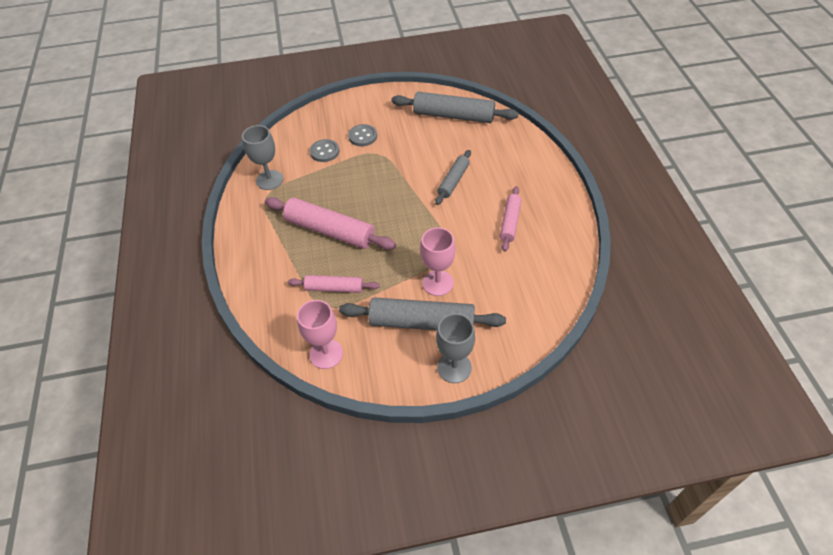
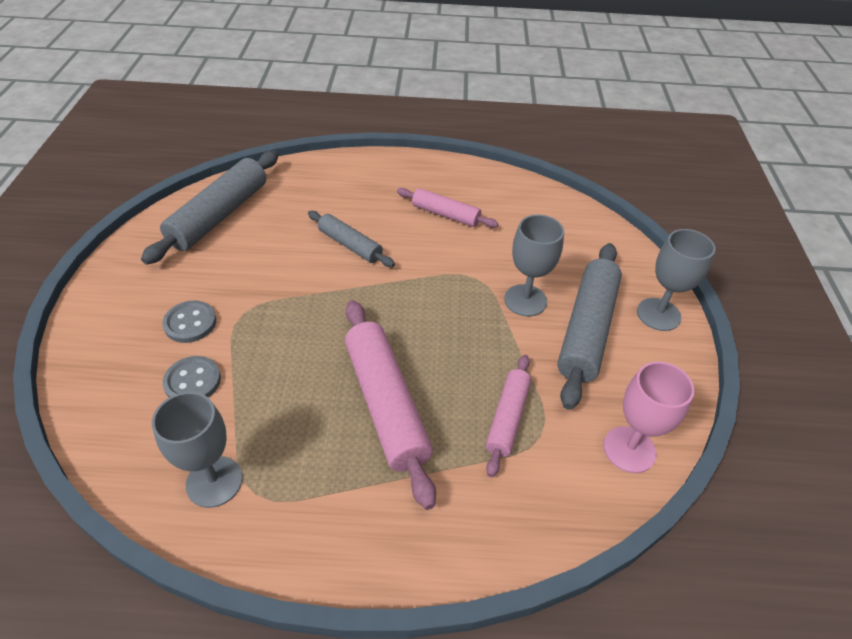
camera: 80 degrees left, 5 degrees down
(330, 230) = (386, 404): pink rolling pin -> pink rolling pin turned 60 degrees counterclockwise
(438, 283) = (525, 300): pink goblet -> grey goblet

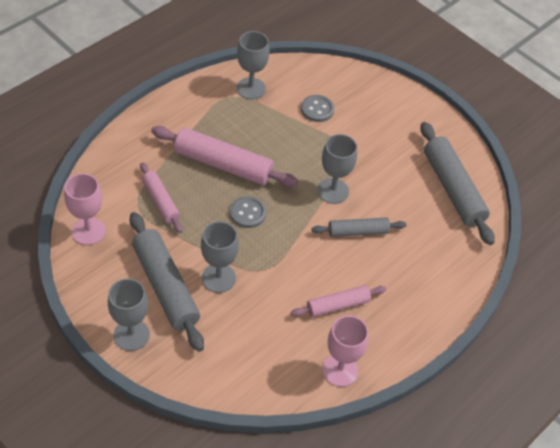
camera: 130 degrees right, 5 degrees up
(190, 323) = (361, 128): grey button -> grey button (248, 213)
(317, 290) = (333, 191): none -> grey goblet
(499, 183) = (340, 370): none -> pink goblet

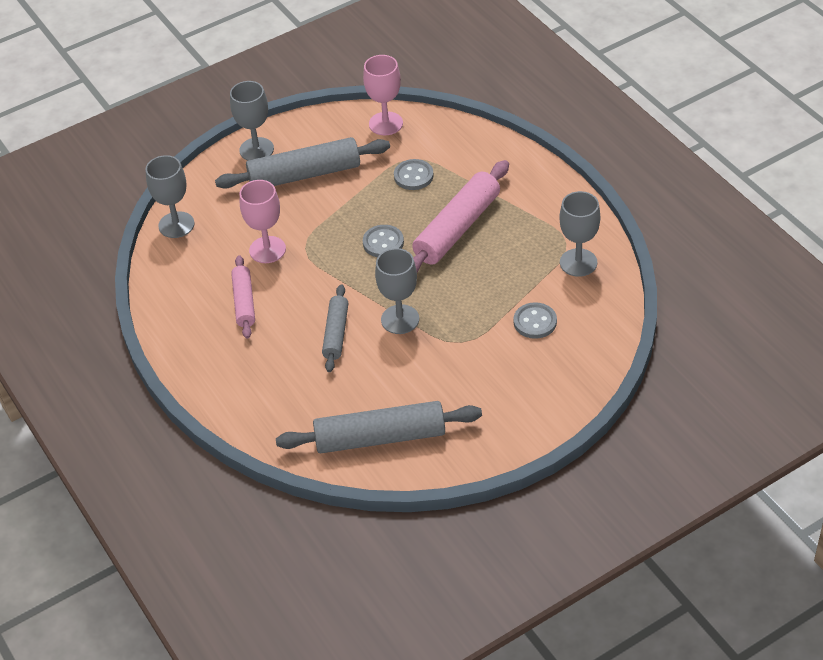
camera: 110 degrees right, 5 degrees down
(161, 201) = (413, 176): pink rolling pin -> grey button
(218, 278) = (304, 213): grey goblet -> grey goblet (176, 225)
(340, 370) = (168, 293): pink goblet -> pink goblet (267, 250)

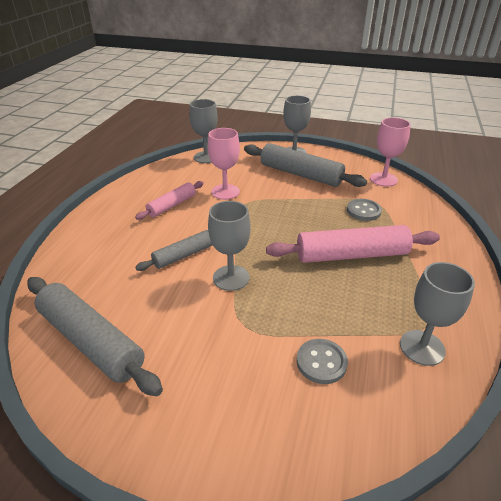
camera: 45 degrees right, 10 degrees down
(383, 242) = (291, 230): grey button -> none

